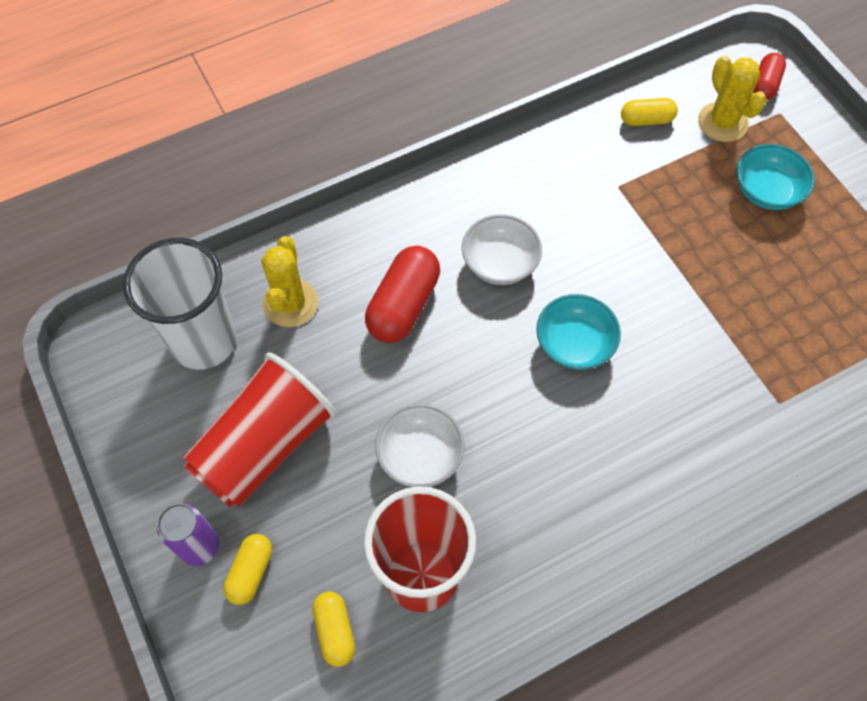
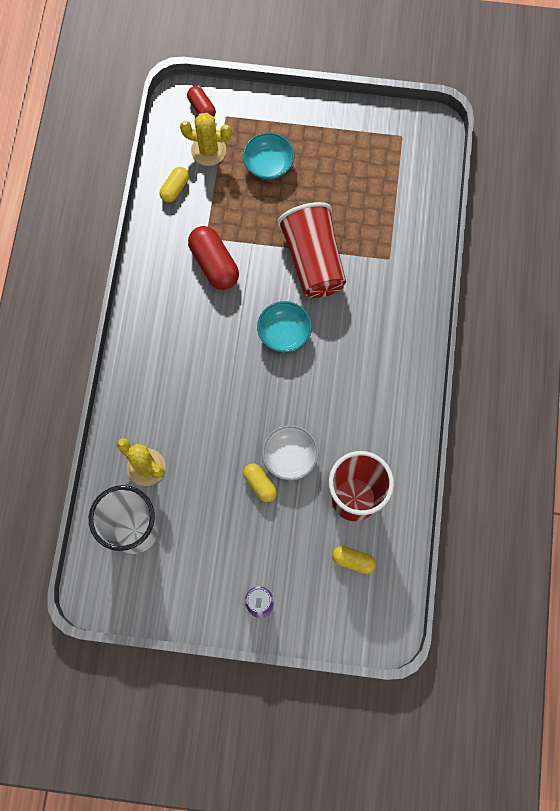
camera: 55 degrees left, 10 degrees up
(250, 572) = (292, 585): yellow capsule -> yellow capsule (260, 484)
(265, 445) = (225, 535): red cup -> red cup (313, 260)
(403, 305) = (194, 406): red capsule -> red capsule (214, 264)
(500, 263) = (206, 336): white bowl -> none

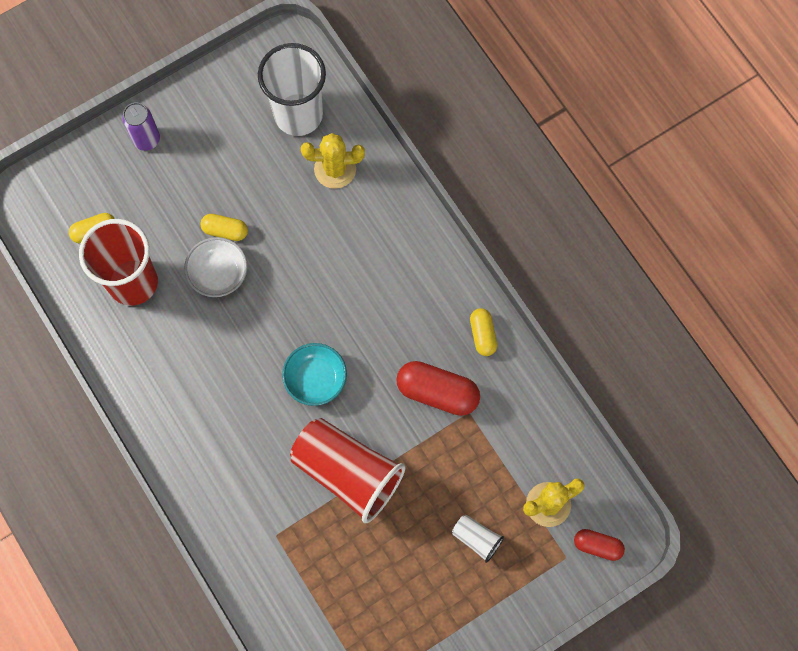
camera: 140 degrees right, 0 degrees up
(175, 189) = (543, 437): yellow capsule -> yellow capsule (482, 335)
(268, 164) = (476, 539): turquoise bowl -> white cup

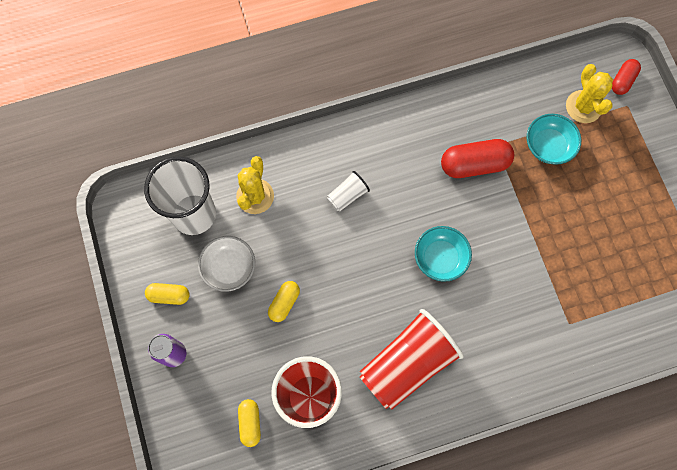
camera: 75 degrees left, 0 degrees up
(218, 273) = (323, 318): white bowl -> white bowl (229, 267)
(347, 472) = (527, 252): red cup -> red cup (407, 363)
(437, 392) = (474, 164): red capsule -> red capsule turned 45 degrees clockwise
(476, 539) = (601, 166): white cup -> white cup (347, 195)
(482, 335) = (434, 118): yellow capsule -> yellow capsule (169, 295)
(484, 472) = (548, 146): none -> turquoise bowl

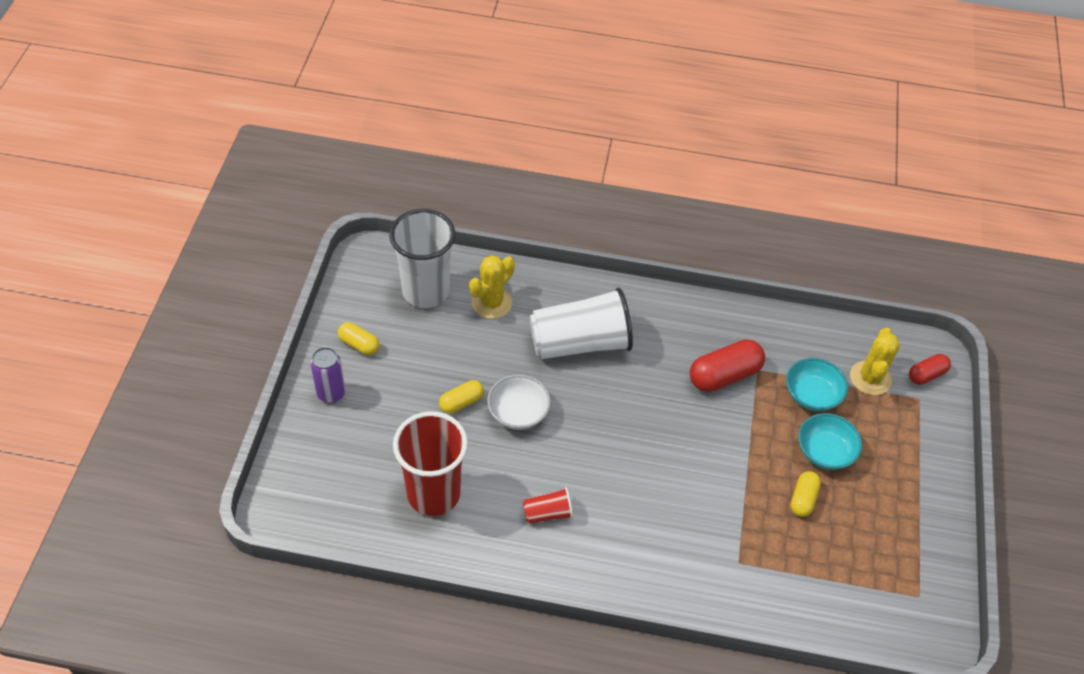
camera: 25 degrees right, 20 degrees down
(229, 267) = (429, 349): white bowl -> white bowl (518, 412)
(250, 423) = (362, 486): yellow capsule -> yellow capsule (803, 499)
(347, 195) = (580, 343): white cup -> white cup, size x2.23
(407, 363) = (547, 513): red cup -> red cup, size x0.45
(440, 258) = (639, 438): turquoise bowl -> turquoise bowl (824, 451)
(474, 164) = (724, 375): red capsule -> red capsule turned 45 degrees counterclockwise

